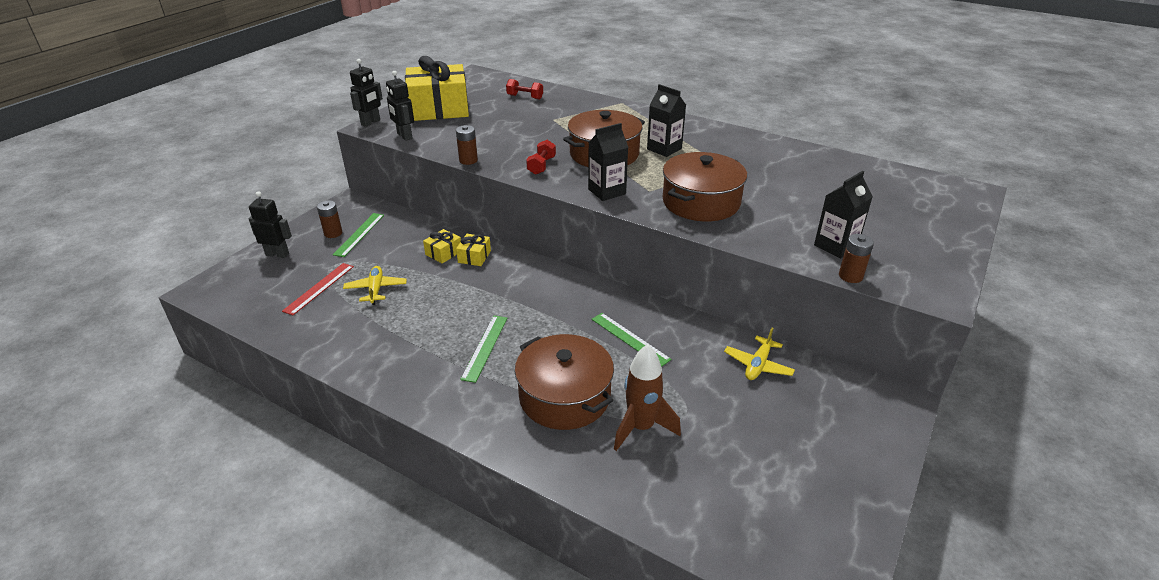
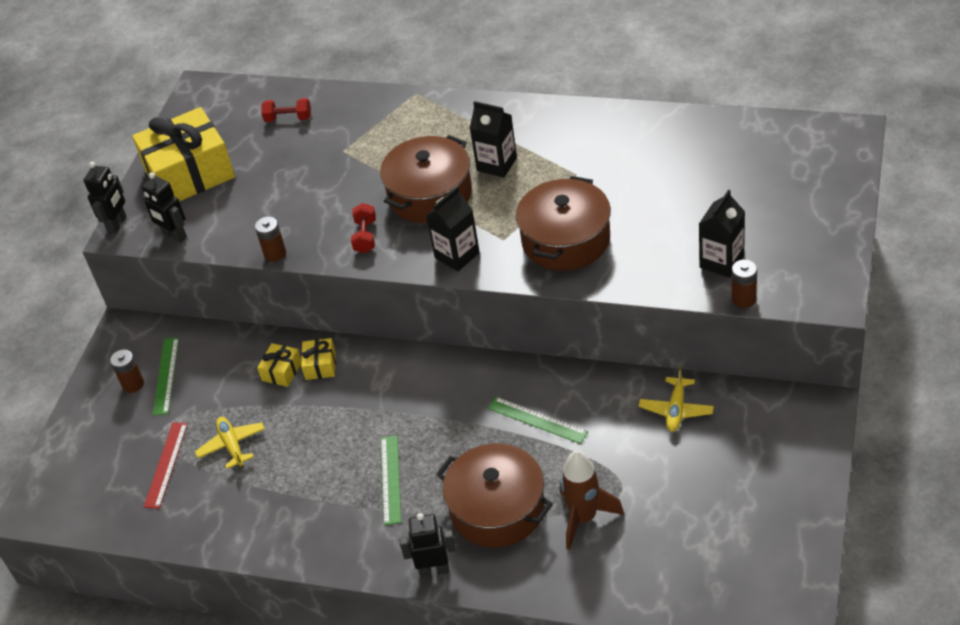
camera: 10 degrees left, 10 degrees up
(277, 254) = (86, 435): black robot -> black robot (434, 570)

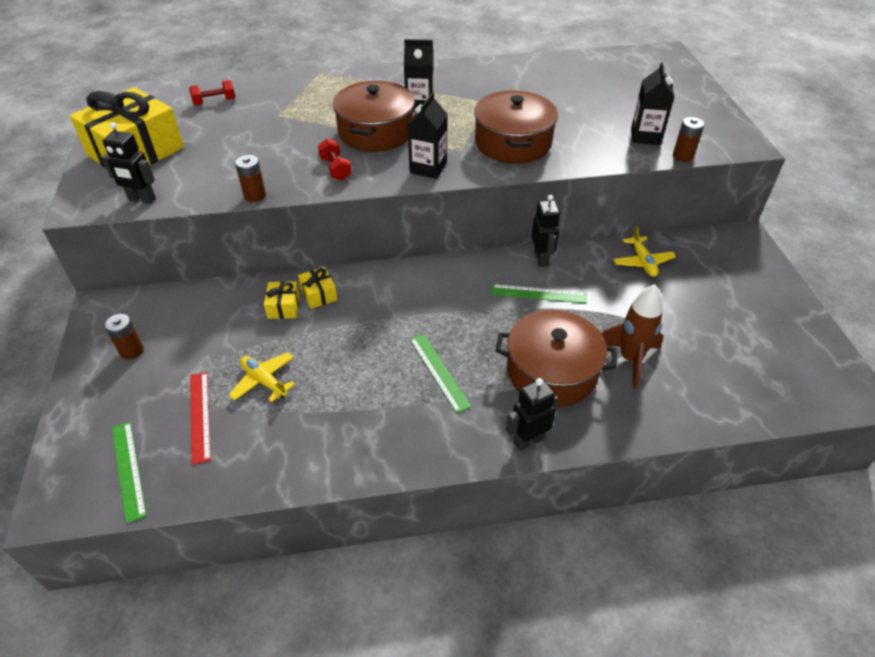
camera: 30 degrees left, 0 degrees up
(117, 224) = (74, 201): black robot -> black robot (541, 259)
(166, 376) = (165, 336): green ruler -> green ruler (128, 470)

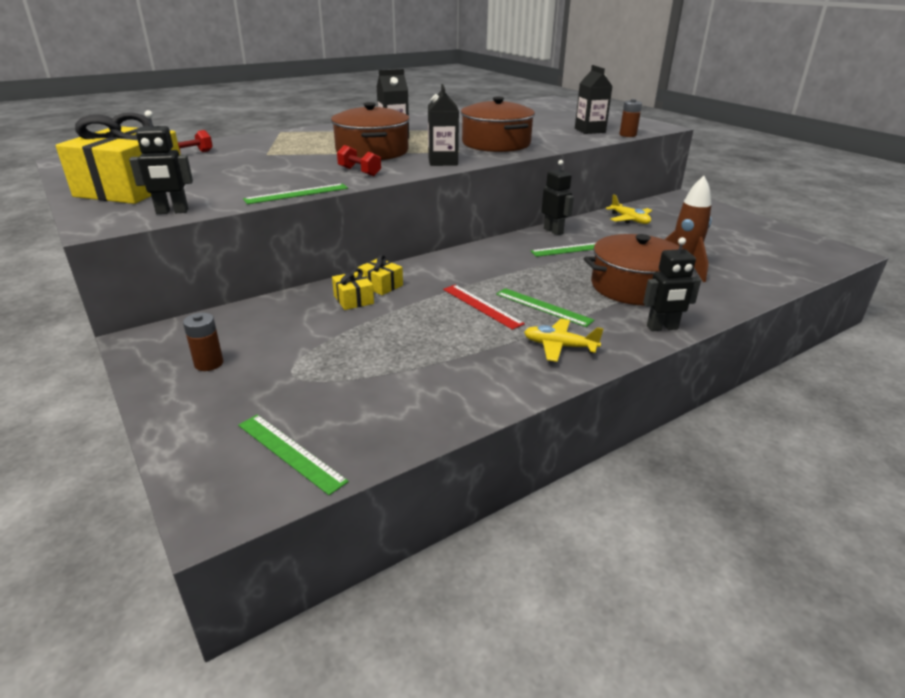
camera: 25 degrees left, 15 degrees down
(200, 416) = (337, 390): red ruler -> red ruler (481, 306)
(255, 195) = (297, 194): brown battery -> green ruler
(264, 381) = (383, 350): yellow plane -> yellow plane (559, 346)
(528, 440) = (662, 328): black robot -> black robot turned 135 degrees counterclockwise

